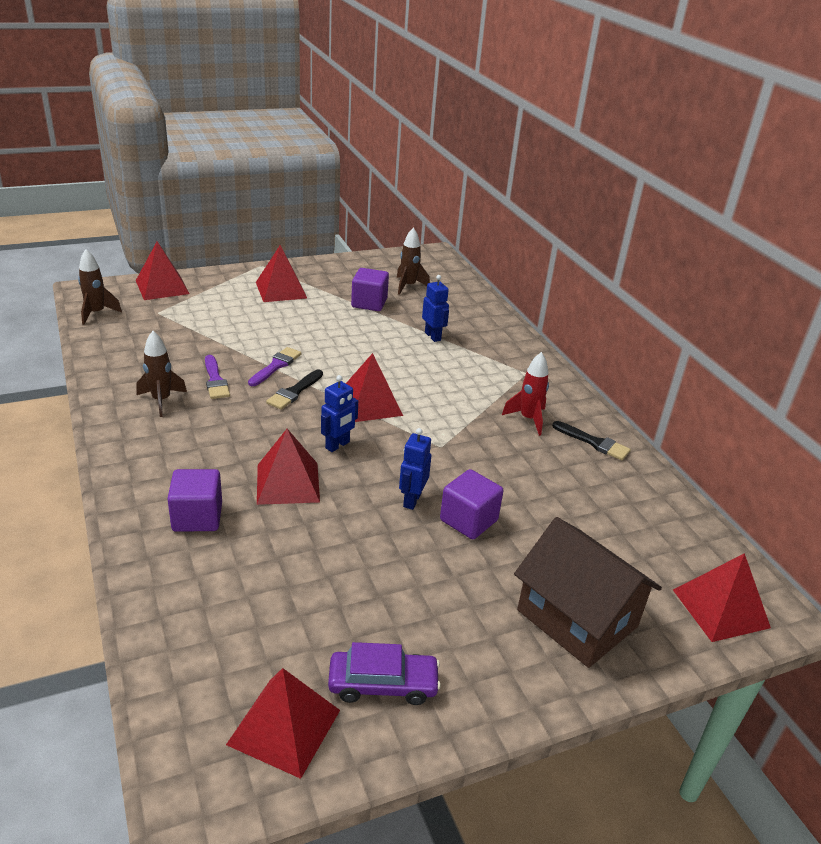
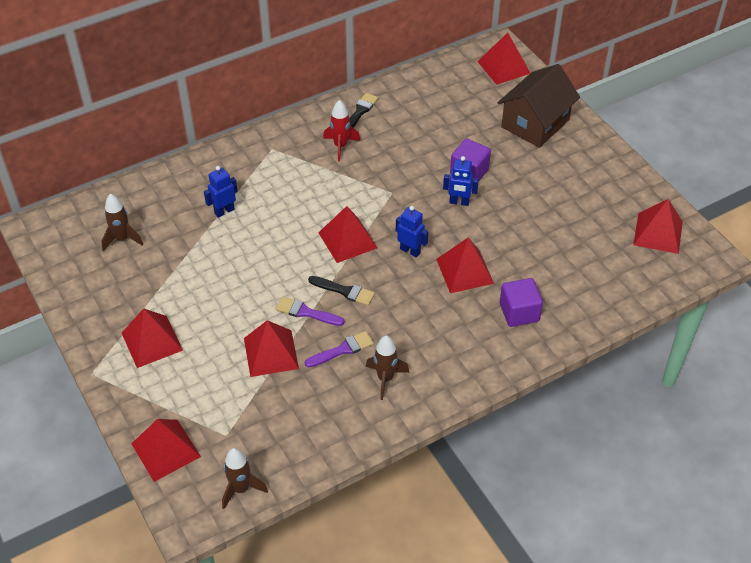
camera: 95 degrees left, 15 degrees up
(235, 342) = (271, 353): none -> red pyramid
(369, 303) = (167, 265): purple cube -> none
(383, 684) = (615, 198): purple car -> none

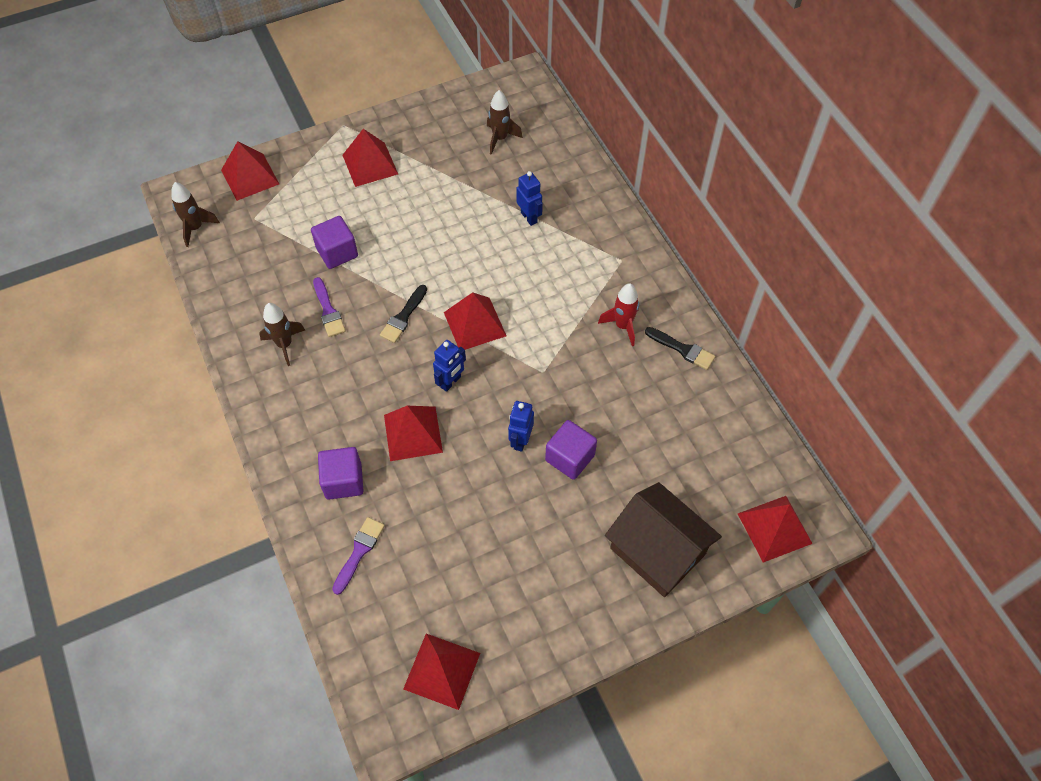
camera: 95 degrees right, 10 degrees up
(271, 353) = (337, 252): red pyramid -> purple cube
(306, 312) = (381, 282): purple brush -> purple brush (359, 552)

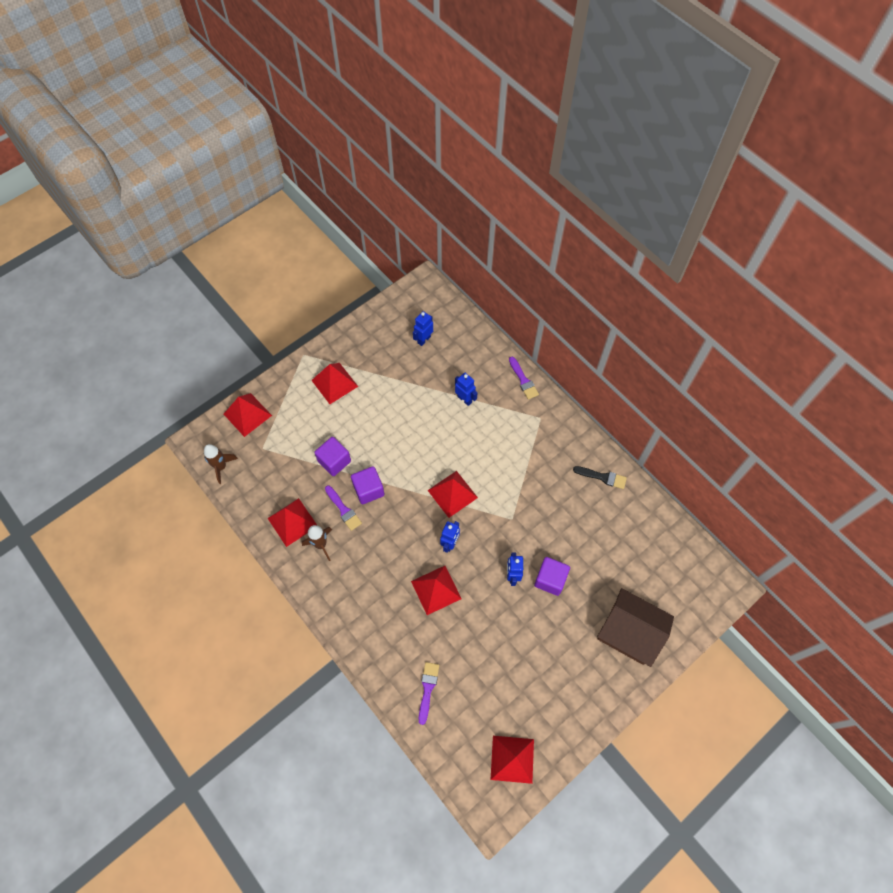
camera: 15 degrees left, 5 degrees up
(343, 481) = (399, 639): purple cube -> purple cube (368, 490)
(403, 317) = (400, 501): black brush -> none
(500, 139) = (424, 339): brown rocket -> blue robot
(613, 211) = (523, 380): none -> purple brush
(622, 326) = (556, 469): red rocket -> none
(774, 528) = (700, 595): red pyramid -> red pyramid (292, 522)

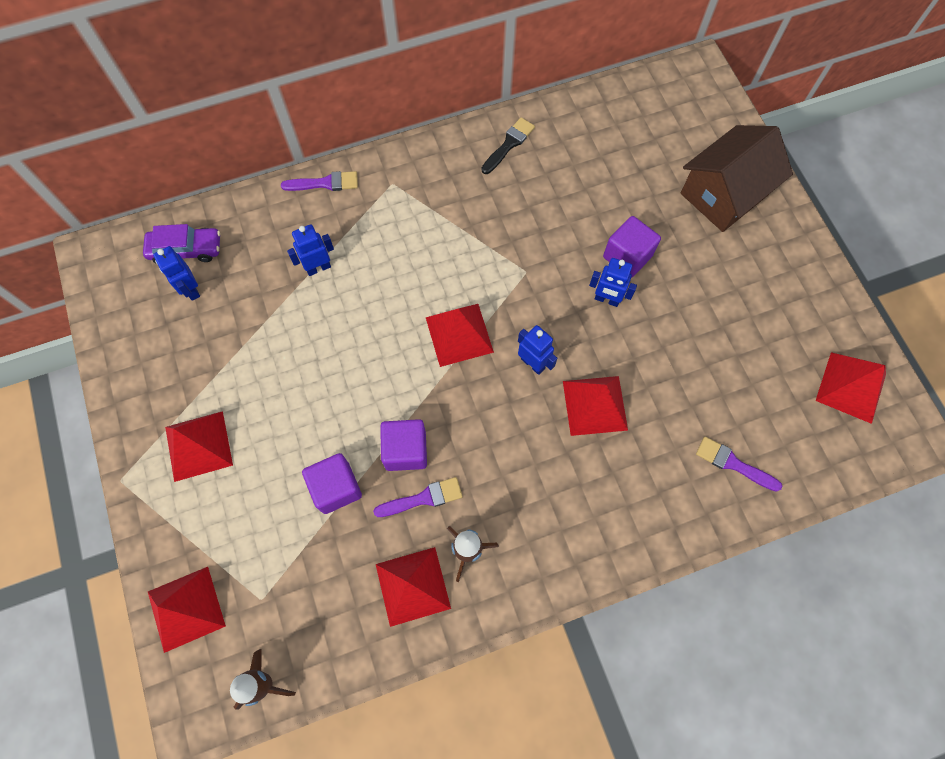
camera: 70 degrees left, 5 degrees up
(447, 326) = (186, 249): none -> purple car

